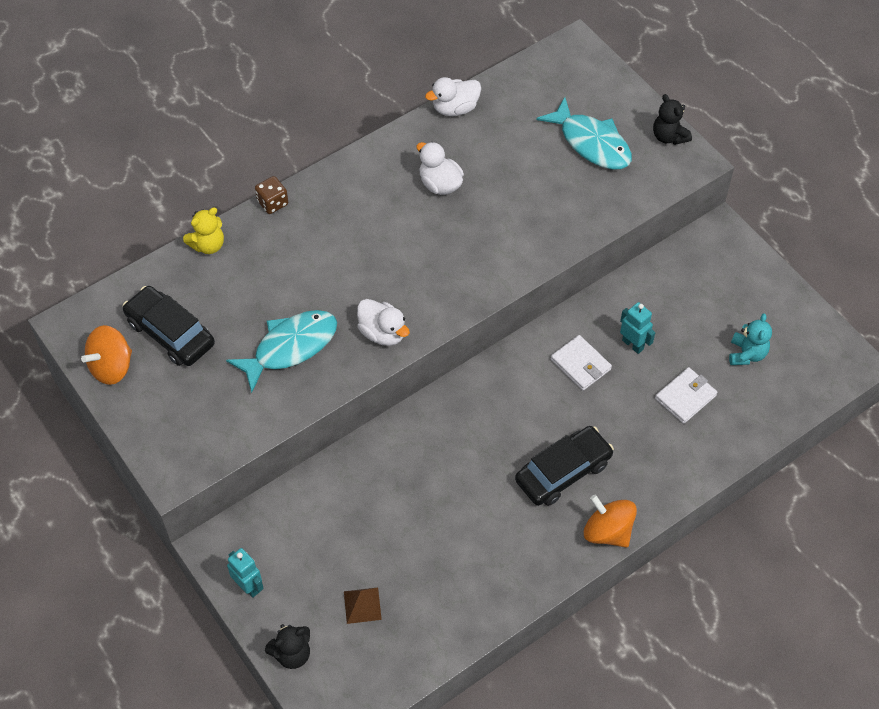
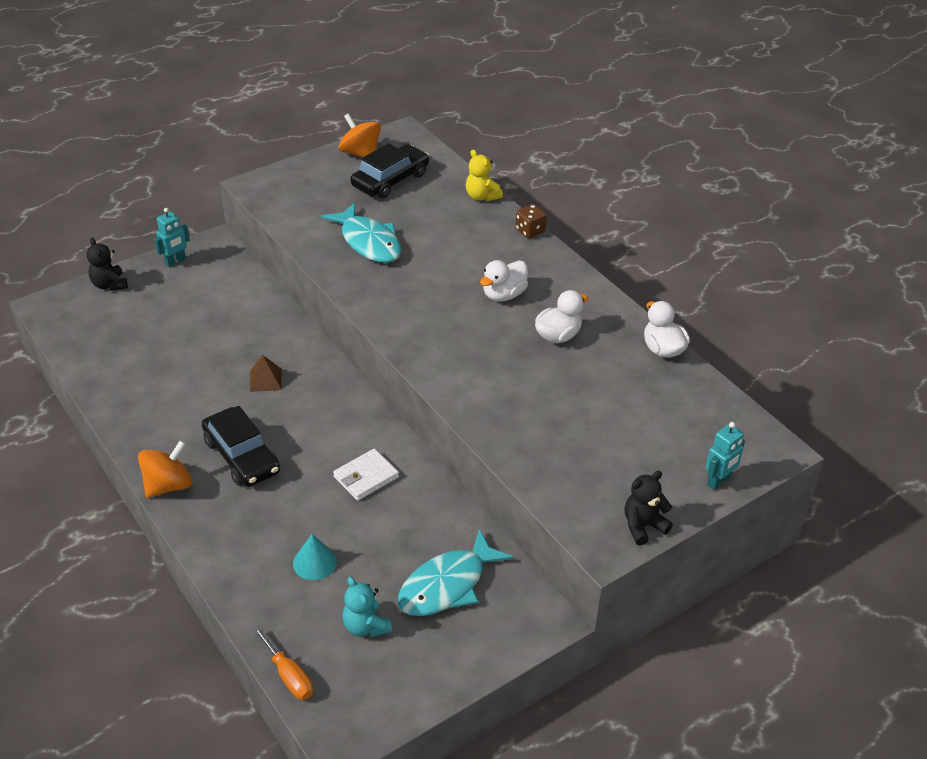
camera: 90 degrees right, 15 degrees down
(362, 605) = (140, 322): brown pyramid -> brown pyramid (265, 380)
(382, 333) = (378, 295): white duck -> white duck (504, 295)
(591, 143) = (625, 455): turquoise fish -> turquoise fish (447, 585)
(633, 344) = (387, 522): turquoise robot -> turquoise robot (718, 481)
(685, 397) = (315, 562): white wallet -> turquoise cone
(747, 354) = (366, 626): turquoise teddy bear -> turquoise teddy bear turned 45 degrees clockwise
(804, 405) = (288, 676): none -> orange screwdriver

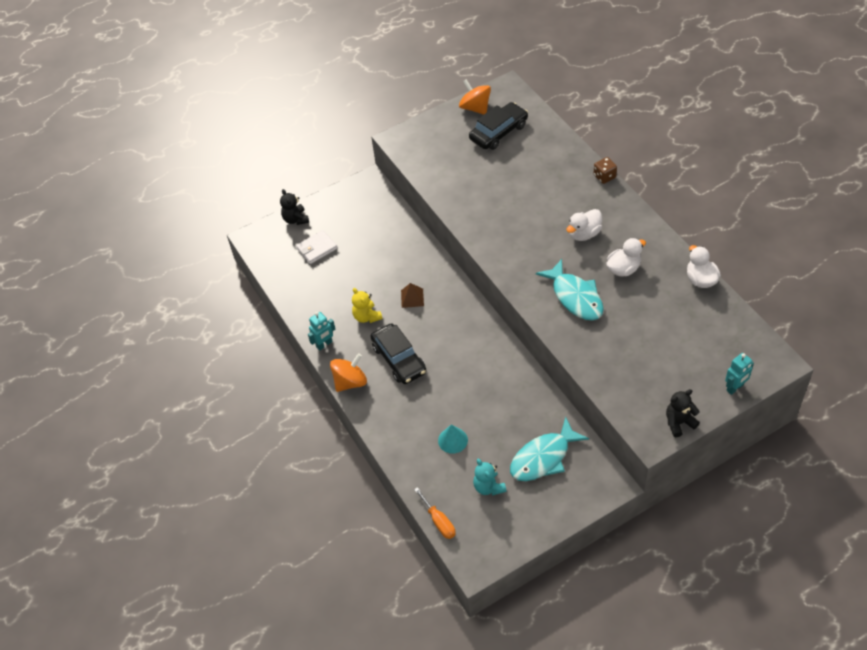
camera: 10 degrees right, 10 degrees up
(175, 262) = (341, 198): turquoise robot -> turquoise robot (324, 344)
(366, 477) = (486, 375): white wallet -> white wallet (317, 248)
(368, 242) = (484, 189): turquoise fish -> turquoise fish (575, 297)
(482, 196) = (568, 146): yellow teddy bear -> yellow teddy bear (367, 317)

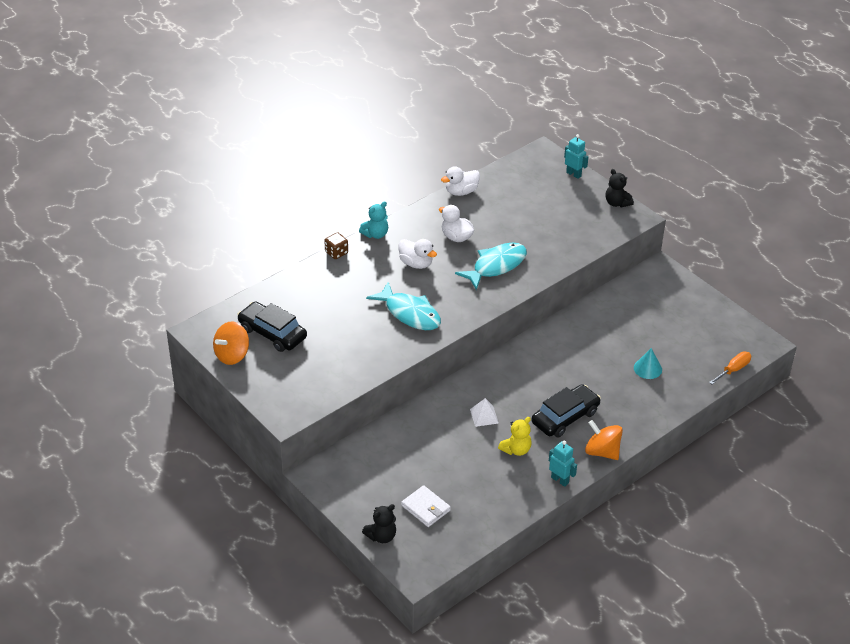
camera: 105 degrees left, 10 degrees down
(412, 298) = (484, 416): brown pyramid -> white pyramid
(488, 487) = (688, 341): turquoise teddy bear -> turquoise teddy bear (375, 234)
(543, 458) = (647, 309): turquoise fish -> turquoise fish (410, 313)

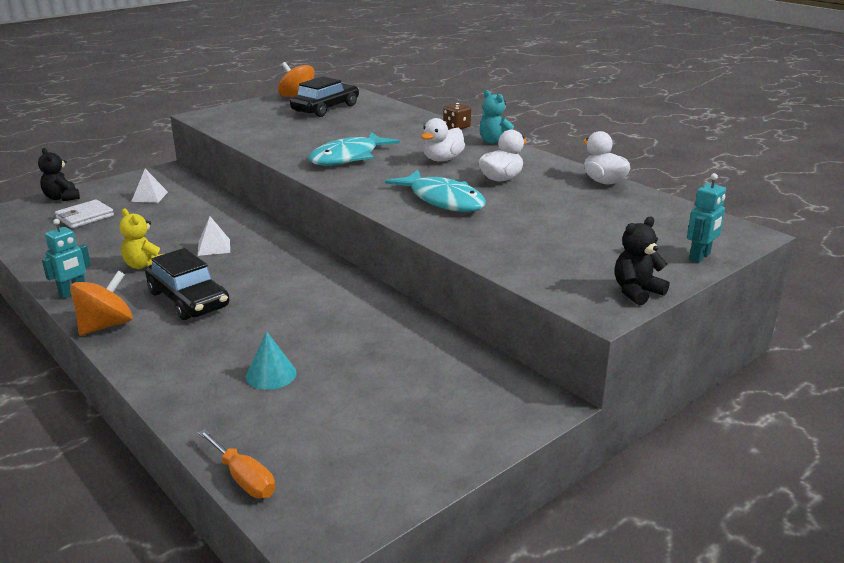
camera: 90 degrees right, 15 degrees down
(381, 474) = (150, 196): none -> white pyramid

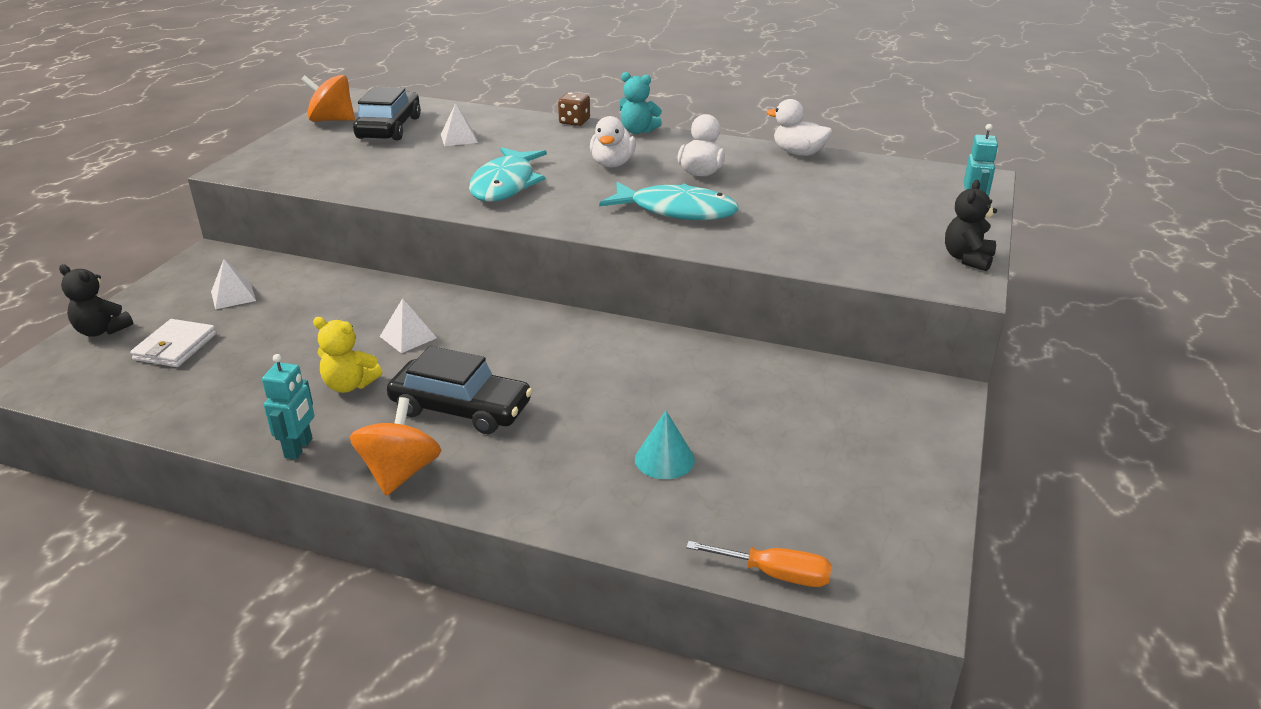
camera: 30 degrees left, 5 degrees up
(361, 123) = (459, 138): none -> white pyramid

